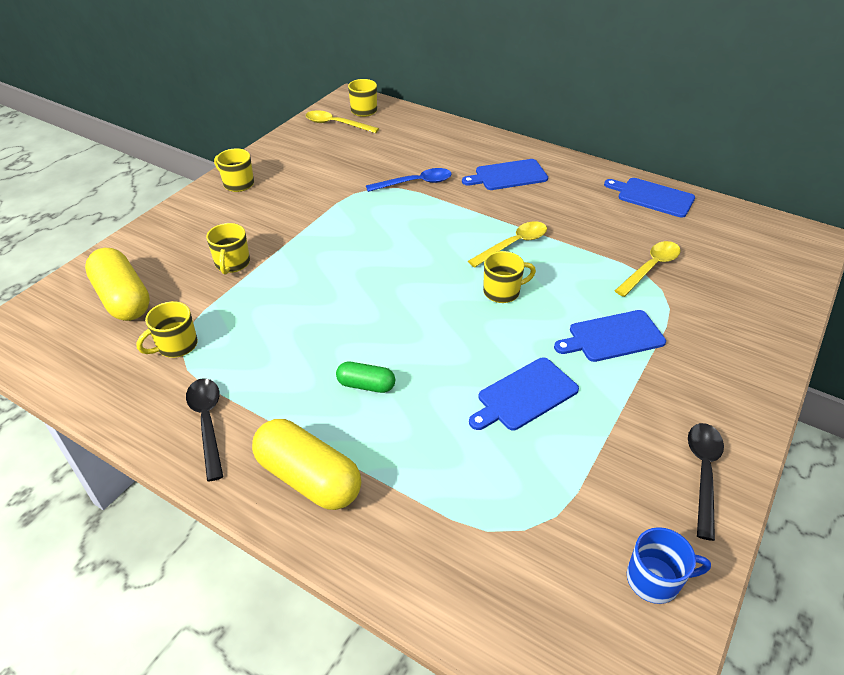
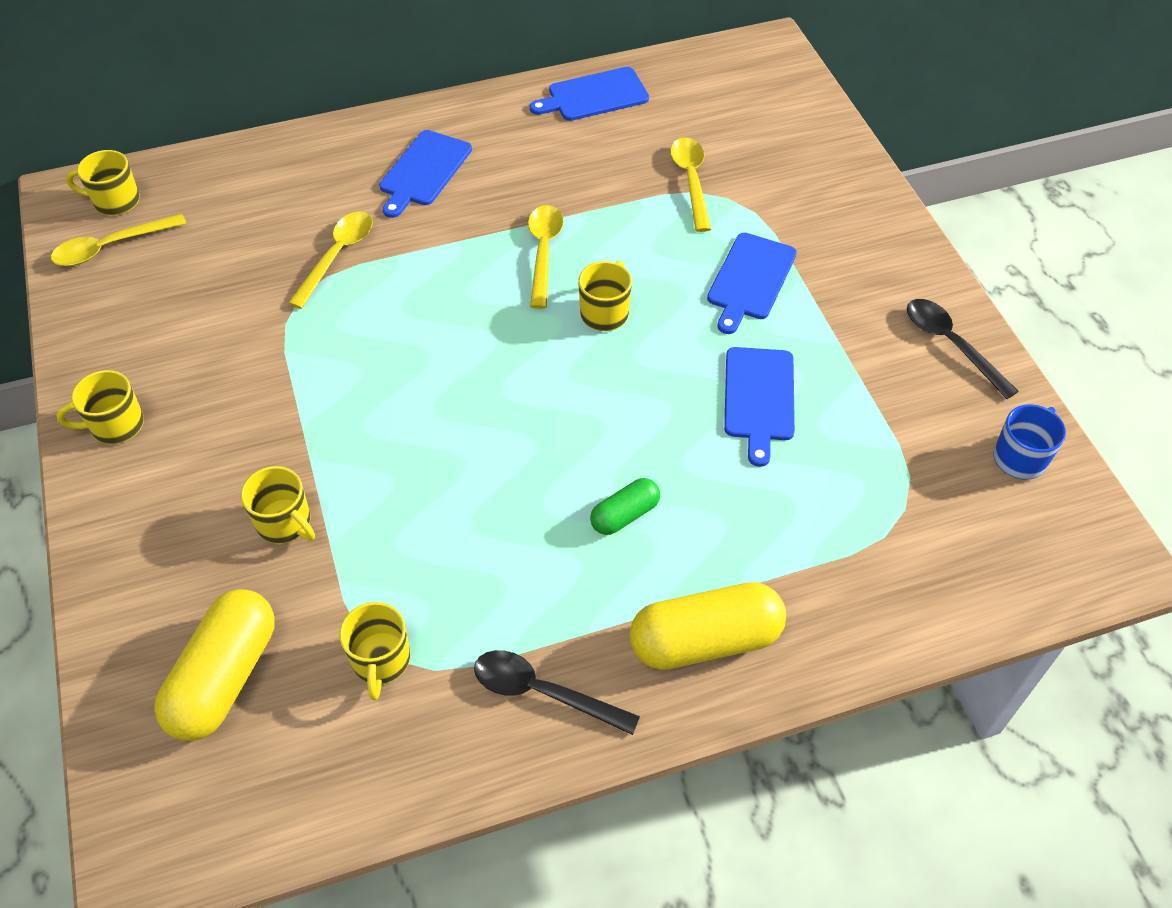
camera: 50 degrees left, 10 degrees up
(123, 299) = (225, 677): yellow capsule -> yellow capsule turned 75 degrees counterclockwise
(415, 183) = (337, 256): blue spoon -> yellow spoon

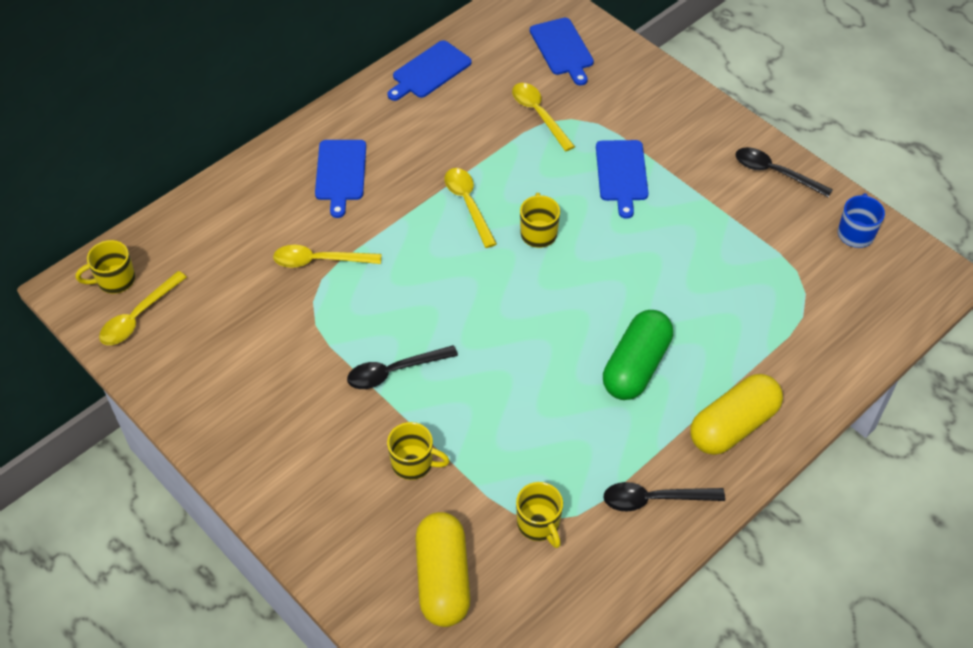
camera: 25 degrees left, 0 degrees up
(116, 425) = (242, 445): yellow mug -> none
(335, 408) = (394, 371): none -> black spoon
(337, 256) = (319, 260): yellow spoon -> yellow spoon turned 90 degrees counterclockwise
(624, 515) = (636, 366): green capsule -> green capsule, size x1.85
(759, 398) = (675, 255): blue cutting board -> blue cutting board (562, 49)

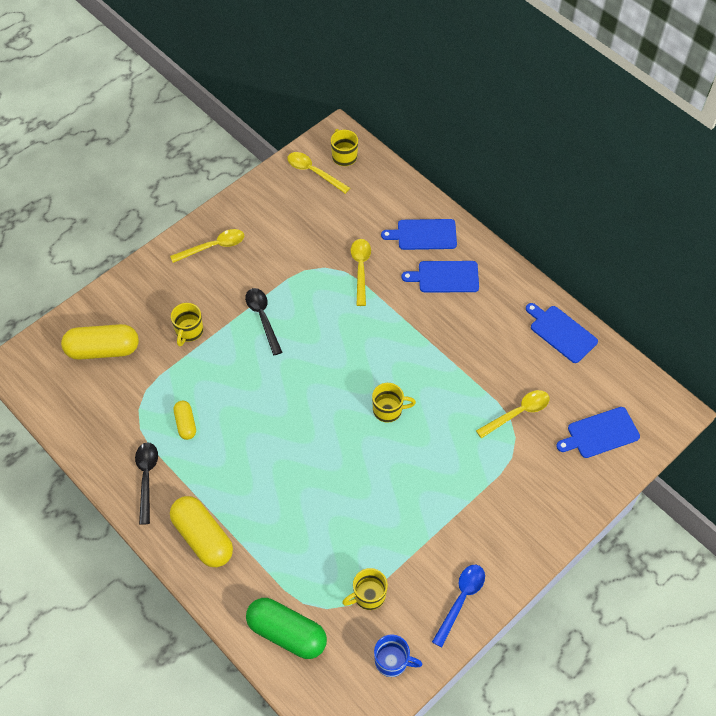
camera: 90 degrees right, 5 degrees up
(468, 204) = (417, 361): yellow spoon -> yellow spoon (213, 247)
(539, 524) = (135, 405): yellow mug -> yellow mug (368, 595)
(567, 457) = (186, 424): none -> yellow capsule
(621, 174) = (454, 474): blue cutting board -> blue cutting board (424, 235)
(636, 366) = (259, 473): green capsule -> green capsule (287, 633)
(775, 173) = (461, 600): black spoon -> blue spoon

